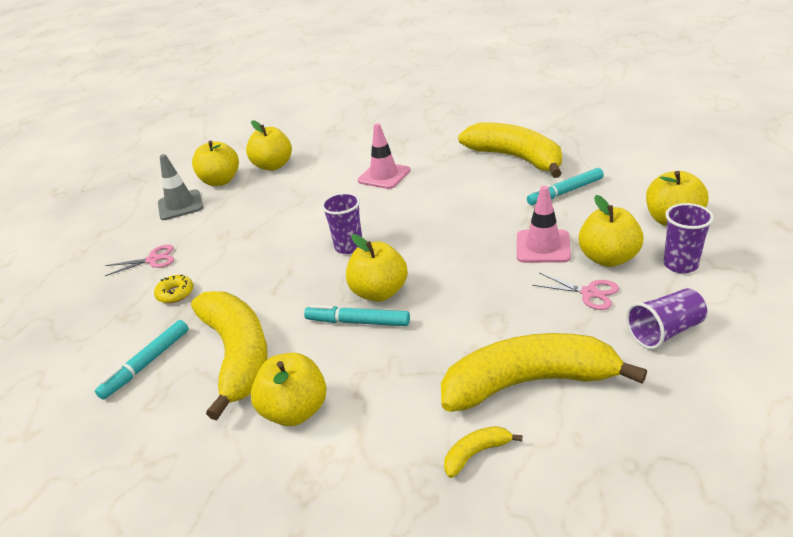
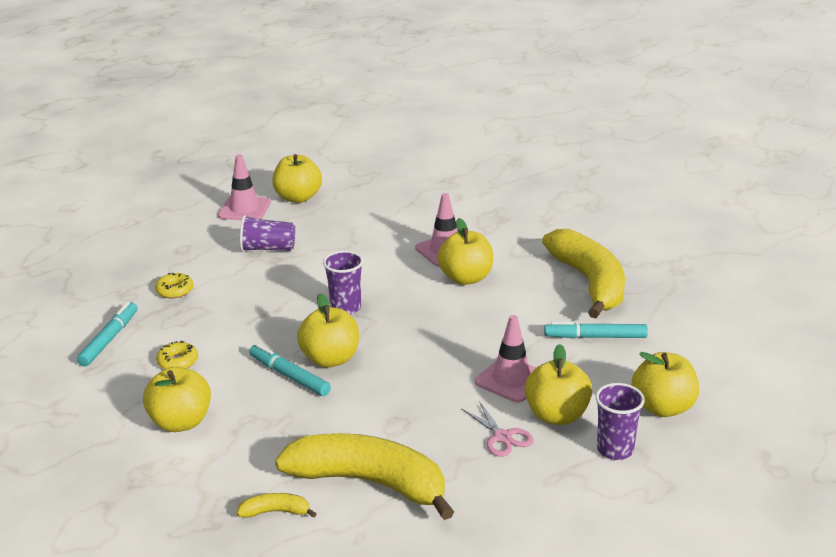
camera: 25 degrees right, 5 degrees down
(146, 364) = (109, 339): turquoise marker -> turquoise marker turned 135 degrees clockwise
(153, 260) = (182, 253): pink scissors -> none
(180, 205) = (244, 209): grey traffic cone -> pink traffic cone
(237, 355) = (178, 361): yellow banana -> yellow donut
(273, 166) = (357, 200): yellow apple -> yellow apple (466, 278)
(665, 331) = (526, 496): purple cup -> purple cup (268, 248)

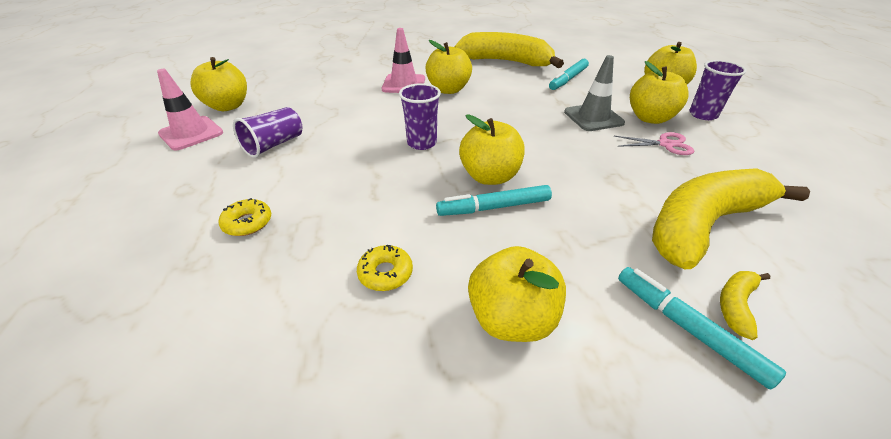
camera: 55 degrees left, 10 degrees up
(109, 339) = (263, 317): turquoise marker -> turquoise marker (687, 328)
(511, 380) = (593, 117): pink traffic cone -> grey traffic cone

